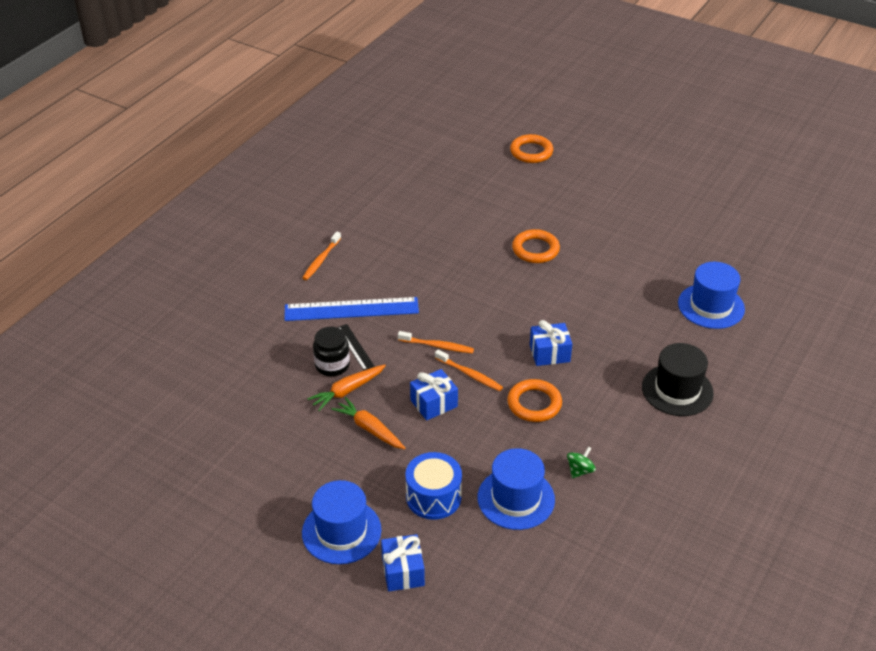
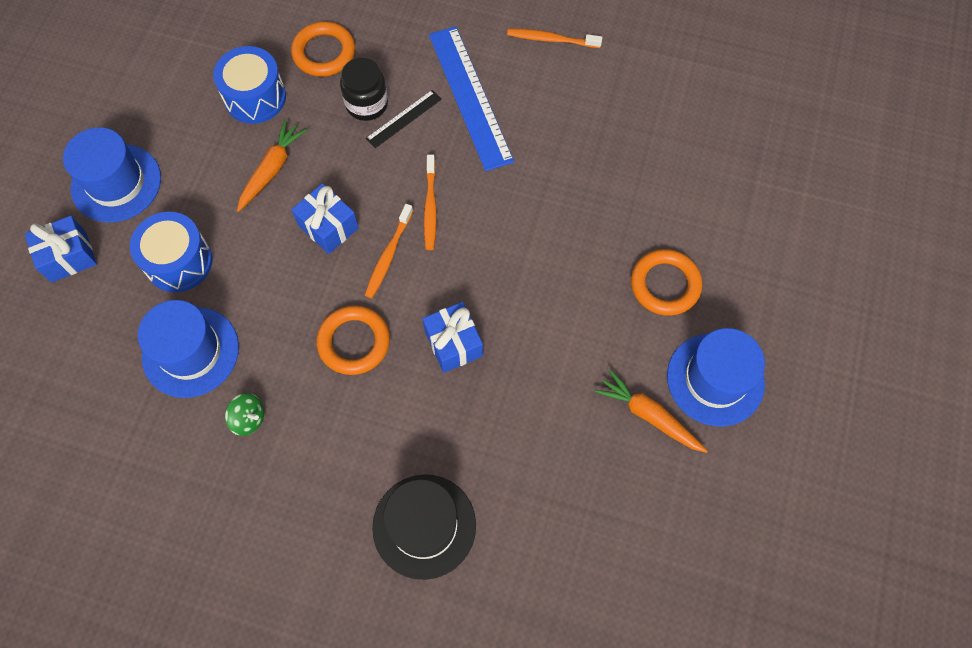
camera: 75 degrees right, 25 degrees up
(295, 430) = (255, 97): none -> blue drum
(347, 391) = (328, 131): orange carrot -> orange carrot (649, 415)
(531, 152) = (899, 234): orange ring -> orange ring (324, 53)
(711, 306) = (621, 557): blue hat -> blue hat (715, 379)

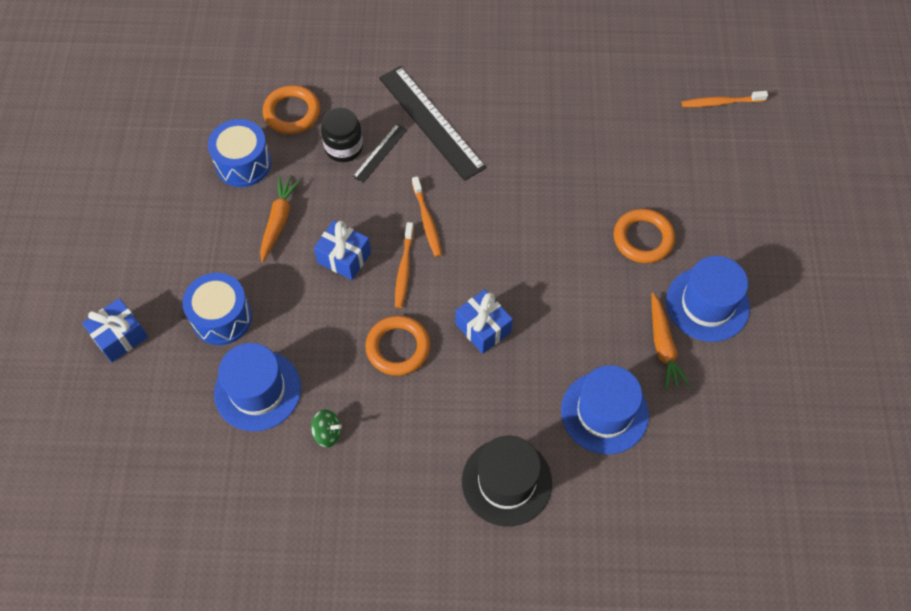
camera: 15 degrees left, 5 degrees down
(116, 183) = (142, 264): blue hat -> blue hat (604, 412)
(470, 96) = (431, 122): blue ruler -> black ruler
(551, 39) = (485, 60): orange toothbrush -> orange toothbrush (721, 102)
(649, 415) = (663, 346): orange carrot -> orange carrot turned 120 degrees counterclockwise

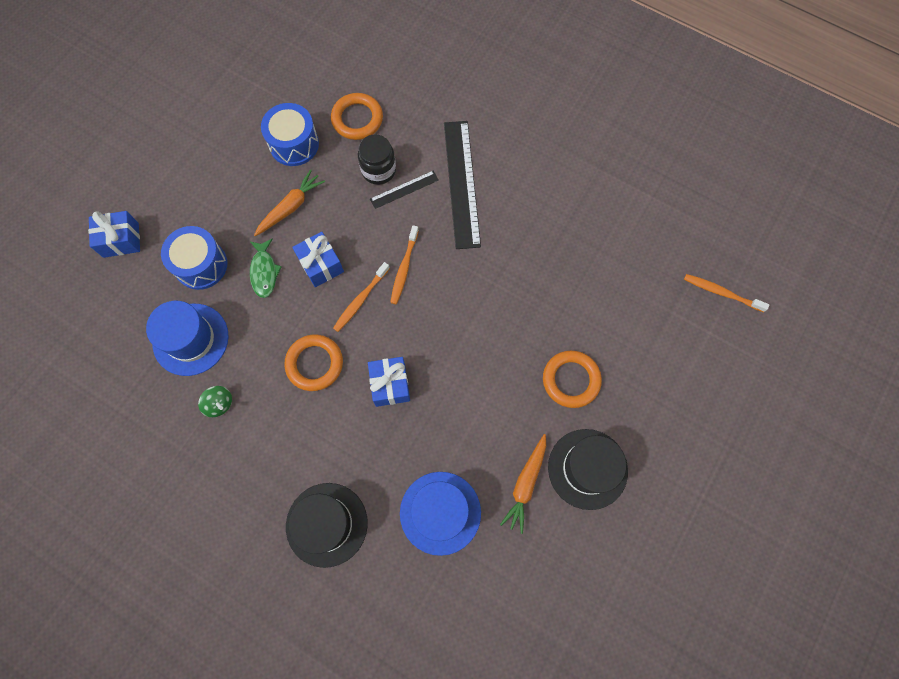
camera: 30 degrees right, 10 degrees up
(291, 292) = (264, 272): none -> green fish
(707, 304) = (587, 469): blue hat -> black hat

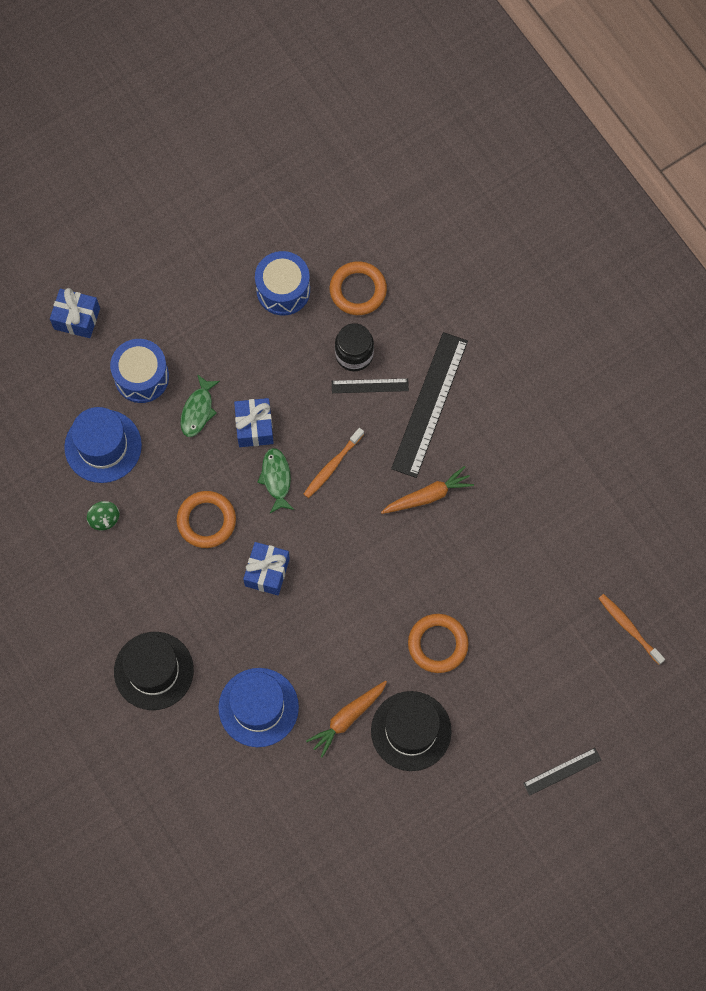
camera: 25 degrees right, 0 degrees up
(290, 207) = (251, 355): orange carrot -> orange carrot (428, 496)
(360, 300) = (276, 479): orange toothbrush -> green fish
(735, 442) = (562, 771): none -> black ruler

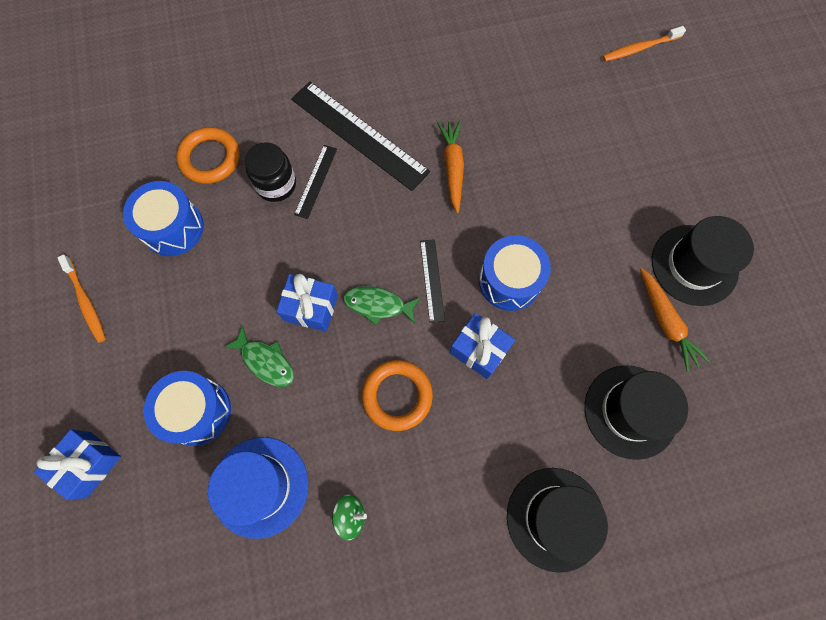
camera: 70 degrees left, 0 degrees up
(258, 707) = (630, 411): blue hat -> black hat
(332, 466) = (386, 245): orange toothbrush -> orange toothbrush (86, 302)
(337, 578) = (509, 281): none -> blue drum
(437, 644) = (609, 210): orange ring -> none
(562, 771) = (765, 146): black ruler -> black ruler (432, 280)

